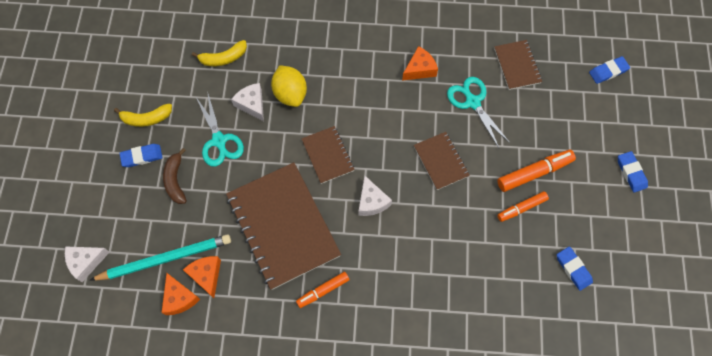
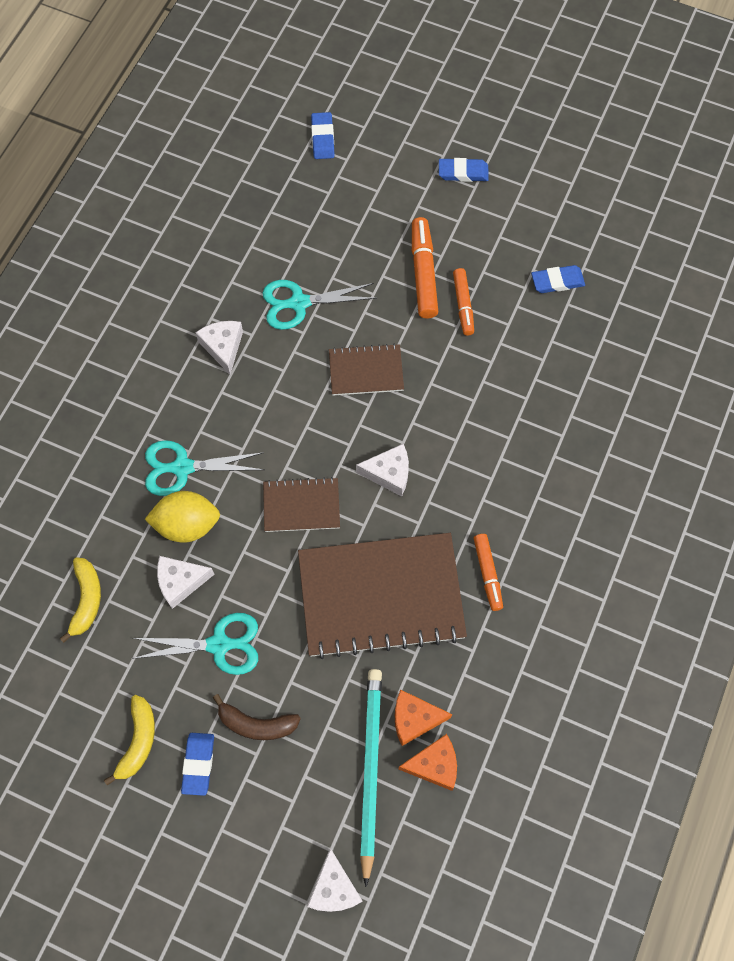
camera: 70 degrees left, 0 degrees up
(327, 77) = (182, 467): none -> turquoise scissors
(420, 69) = (223, 347): orange cheese -> white cheese
(517, 65) = (270, 232): brown notebook -> none

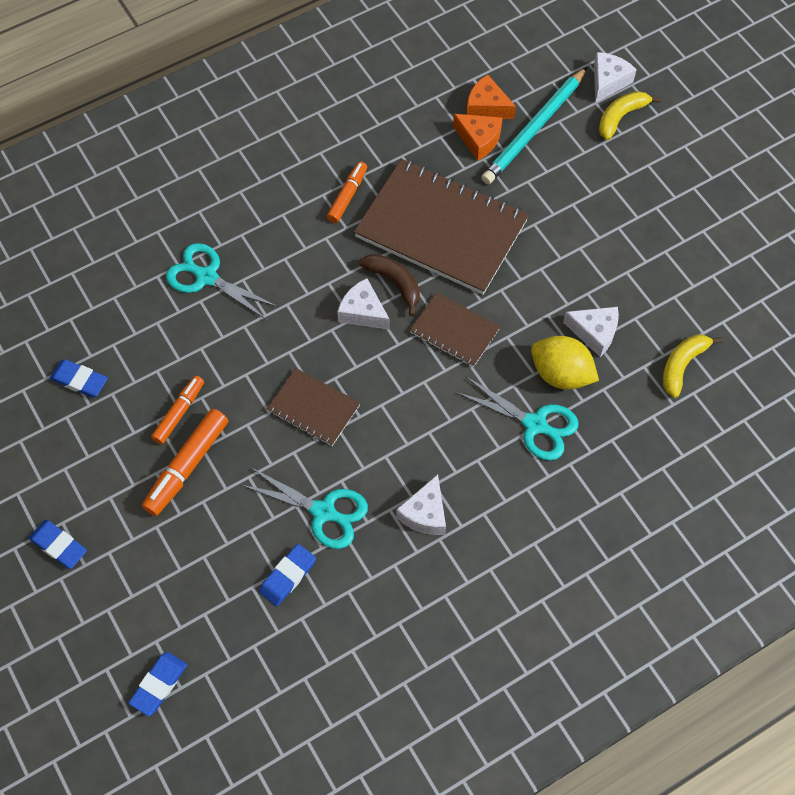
camera: 145 degrees left, 5 degrees down
(138, 741) = (696, 242): yellow banana -> yellow banana (621, 117)
(198, 764) = (658, 202): blue eraser -> blue eraser (287, 576)
(219, 645) = (592, 269): turquoise scissors -> turquoise scissors (206, 277)
(256, 724) = (598, 202): brown banana -> brown banana (394, 283)

